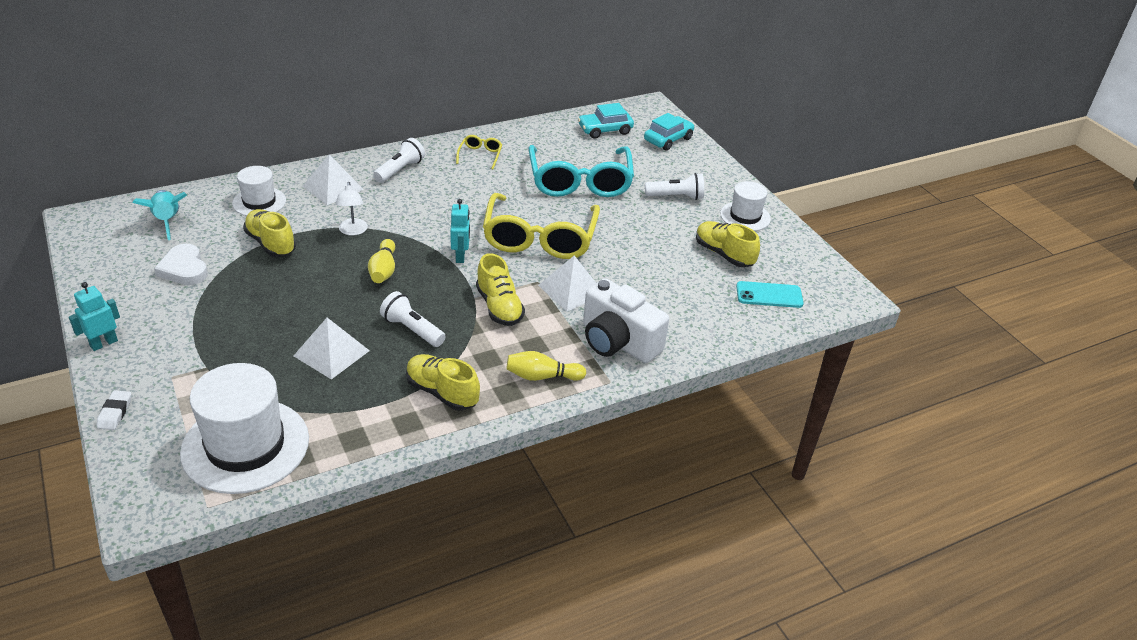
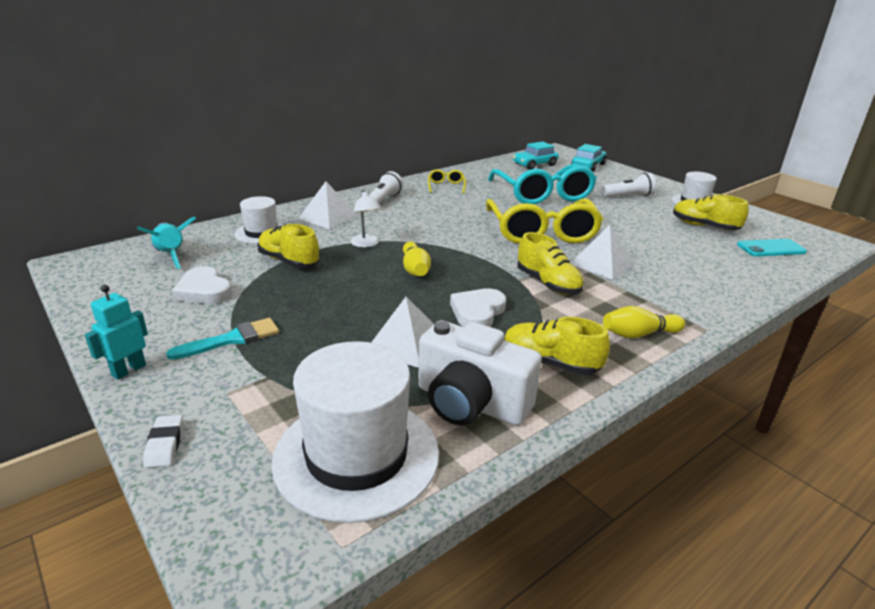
camera: 10 degrees left, 10 degrees down
(191, 326) = (232, 339): none -> turquoise brush
(412, 330) = (477, 312): white flashlight -> white heart
(460, 256) = (481, 251): turquoise robot -> none
(618, 342) = (681, 297): white camera -> white camera (471, 403)

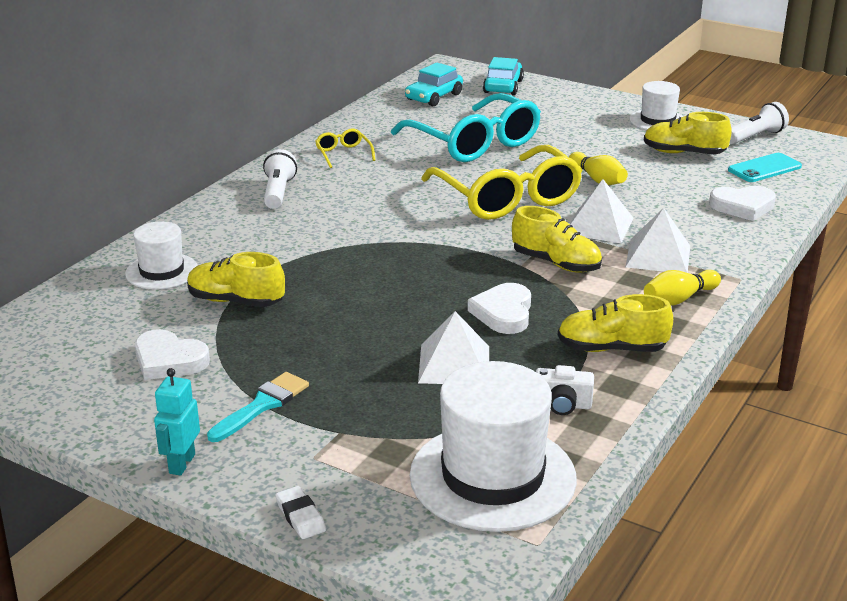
camera: 20 degrees left, 0 degrees up
(171, 255) = (75, 327): turquoise rocket -> none
(328, 217) = (227, 231): white pyramid -> white pyramid (658, 256)
(366, 244) = (310, 258): white lamp -> none
(415, 269) = (396, 278): yellow bowling pin -> yellow bowling pin (597, 179)
(471, 403) = (562, 405): white camera -> white camera, size x0.48
(628, 196) = (578, 126): white flashlight -> white flashlight (755, 137)
(737, 273) = (743, 206): none -> white heart

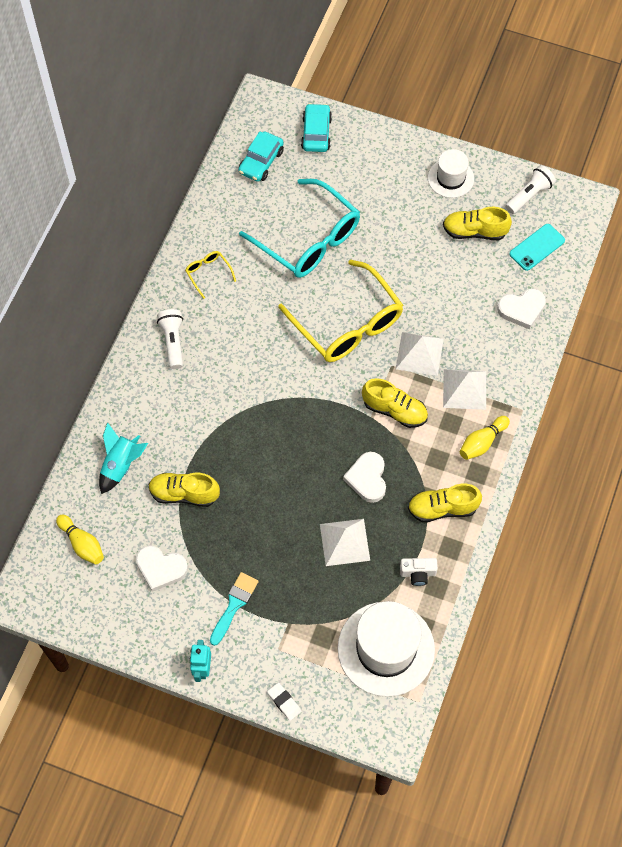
camera: 10 degrees left, 35 degrees up
(162, 271) = (121, 465): white hat -> turquoise rocket
(597, 179) = (412, 284): yellow bowling pin -> yellow bowling pin (82, 544)

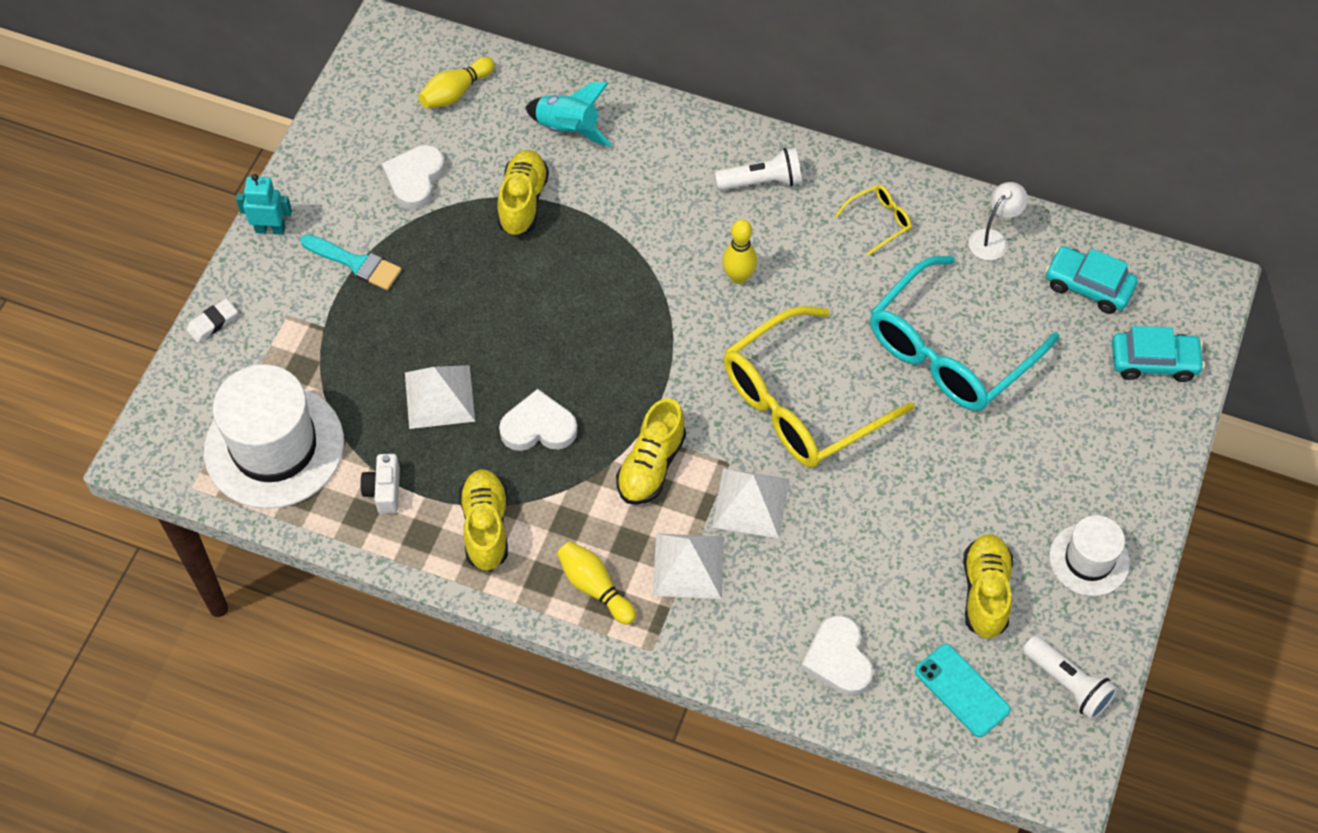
camera: 90 degrees right, 5 degrees down
(224, 210) = (993, 239): none -> white lamp
(250, 357) = (738, 277): none -> yellow bowling pin

